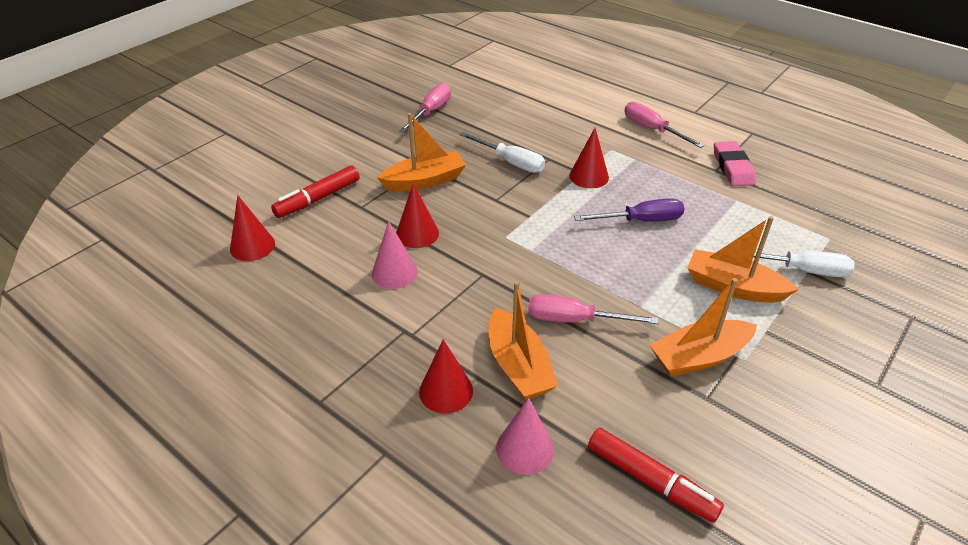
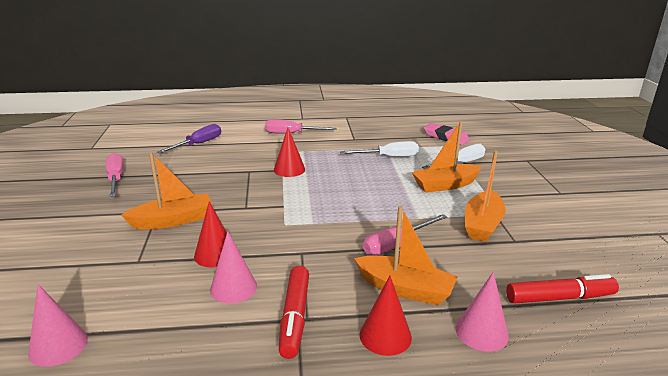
camera: 45 degrees left, 15 degrees down
(252, 246) = (58, 345): red cone -> pink cone
(318, 199) = (85, 275): red marker -> red marker (294, 317)
(424, 181) = (173, 220): orange boat -> orange boat turned 45 degrees clockwise
(510, 162) = (225, 183): white screwdriver -> white screwdriver (389, 157)
(641, 220) = (353, 177): purple screwdriver -> purple screwdriver (198, 144)
(732, 167) = (361, 134): pink eraser -> pink eraser (446, 137)

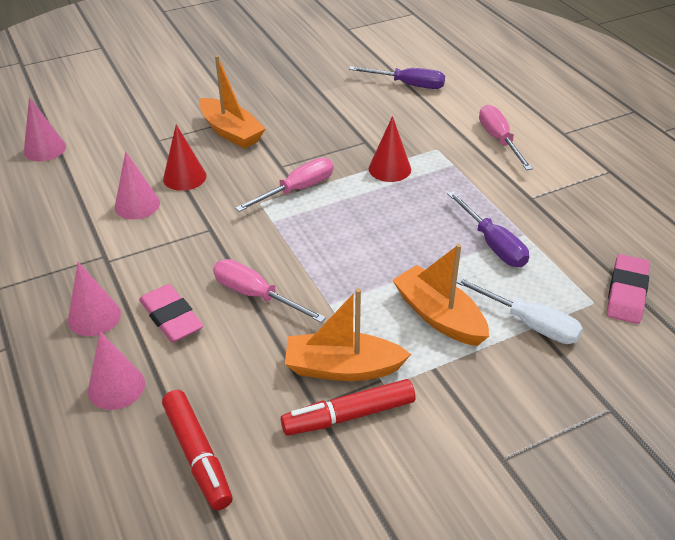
camera: 70 degrees right, 15 degrees up
(116, 179) = (291, 70): pink screwdriver -> pink screwdriver (297, 190)
(294, 317) = (106, 253): red marker -> red marker (348, 415)
(385, 335) = (94, 317): red cone -> pink cone
(389, 157) = (493, 244): white screwdriver -> purple screwdriver
(405, 289) = (171, 317): orange boat -> pink eraser

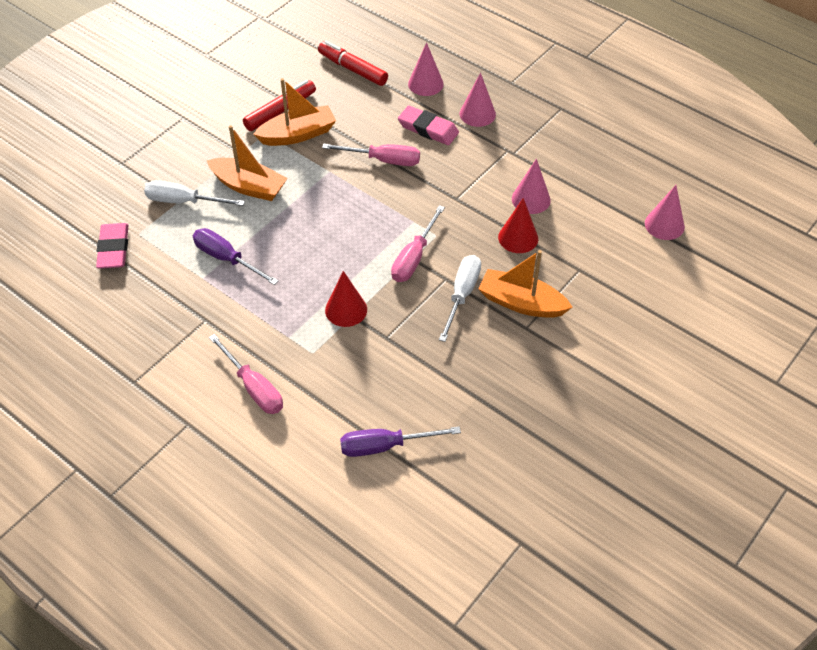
camera: 155 degrees right, 10 degrees up
(276, 151) = (462, 295): none -> white screwdriver

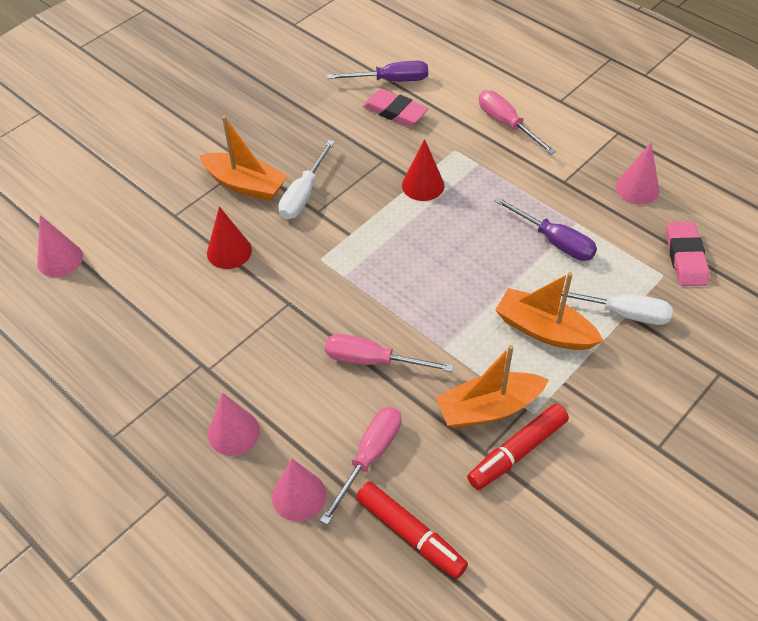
camera: 175 degrees left, 0 degrees up
(414, 258) = (348, 234): pink screwdriver -> pink screwdriver (369, 457)
(428, 129) = (307, 409): pink eraser -> pink eraser (395, 111)
(531, 199) = (200, 297): pink cone -> pink cone (637, 188)

